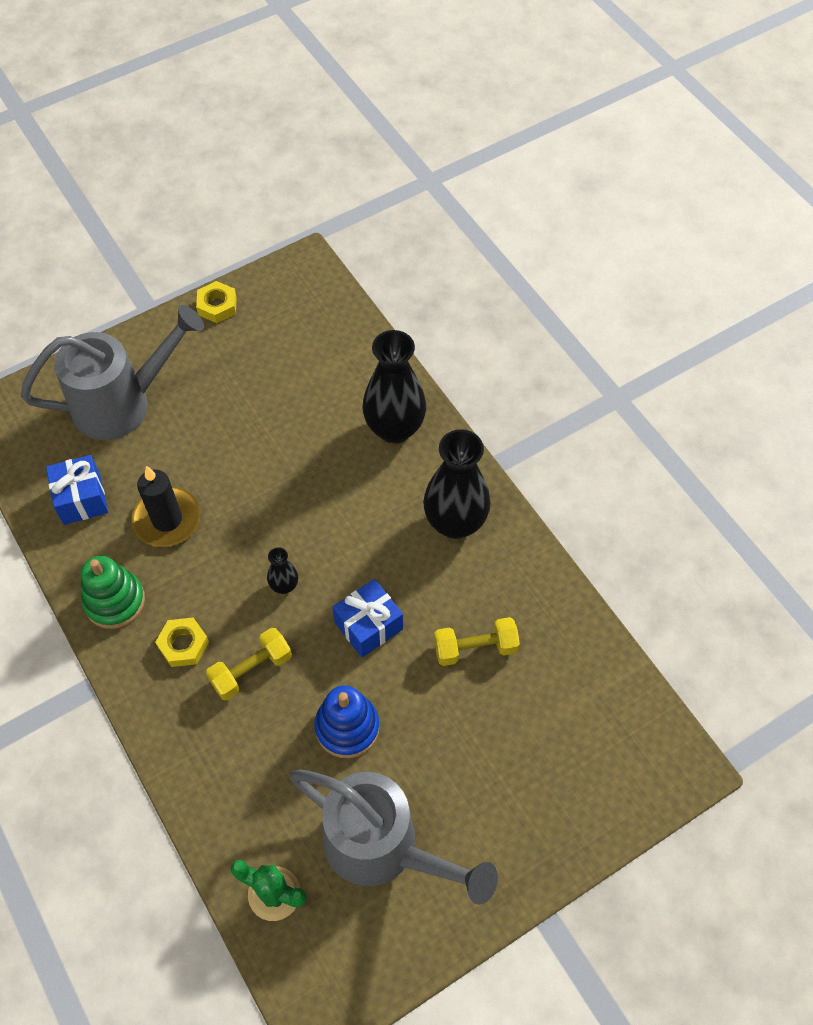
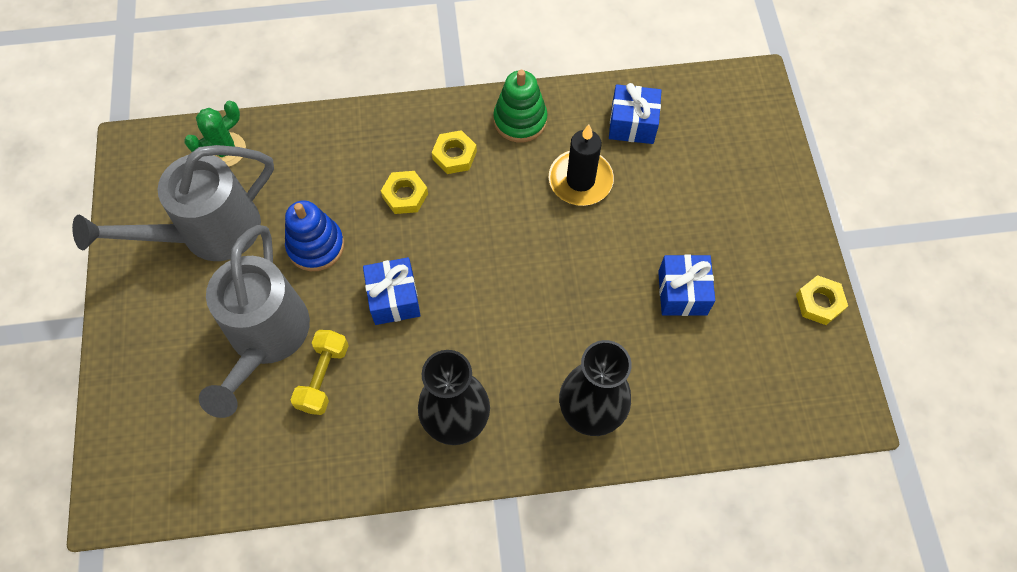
camera: 115 degrees right, 5 degrees up
(123, 404) = (724, 183): grey watering can -> grey watering can (266, 338)
(251, 670) = (405, 195): yellow dumbbell -> yellow nut
(252, 400) = (682, 293): none -> blue gift
(284, 586) = (468, 247): black vase -> none

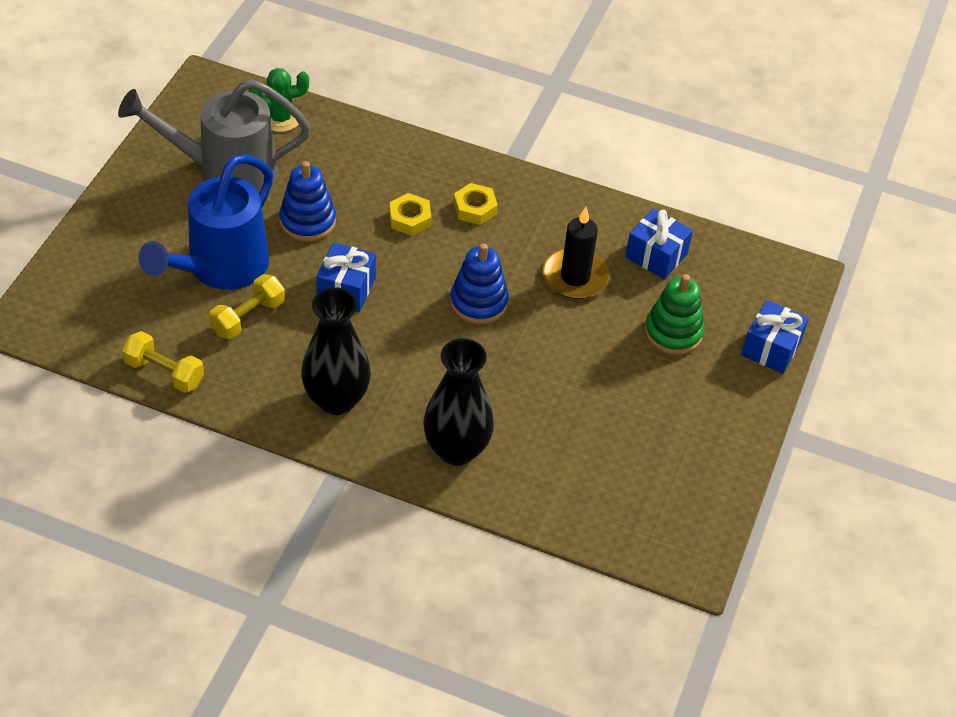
camera: 25 degrees right, 15 degrees down
(266, 338) = (220, 268): grey watering can -> blue watering can
(282, 481) = (164, 372): none -> yellow dumbbell
(516, 249) = (478, 302): none -> blue stacking toy
(520, 120) = (553, 207): green stacking toy -> green stacking toy (673, 332)
(682, 293) = (605, 403): blue gift -> blue gift (771, 348)
(819, 302) = (729, 470): yellow nut -> none

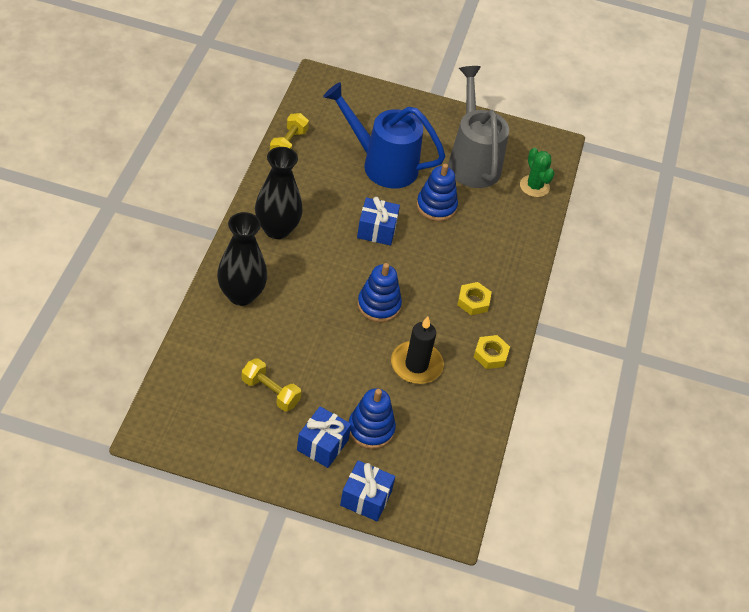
camera: 80 degrees right, 0 degrees up
(248, 317) = (341, 181): yellow dumbbell -> yellow dumbbell (270, 392)
(410, 218) = (453, 263): yellow nut -> yellow nut (490, 355)
(656, 255) = (451, 420): blue gift -> blue gift (322, 445)
(673, 332) = (371, 429): green stacking toy -> blue stacking toy

